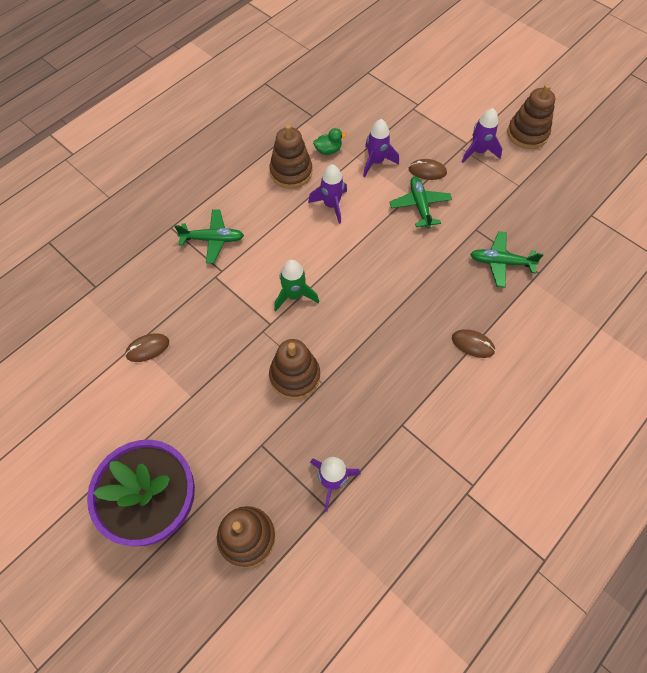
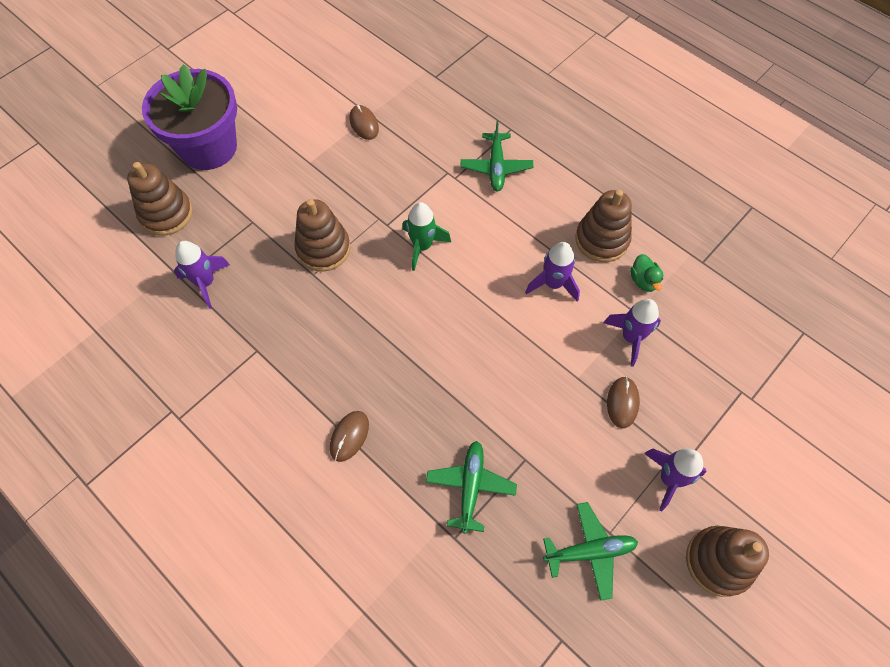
camera: 90 degrees right, 0 degrees up
(420, 205) = (560, 389): green plane -> green plane (590, 551)

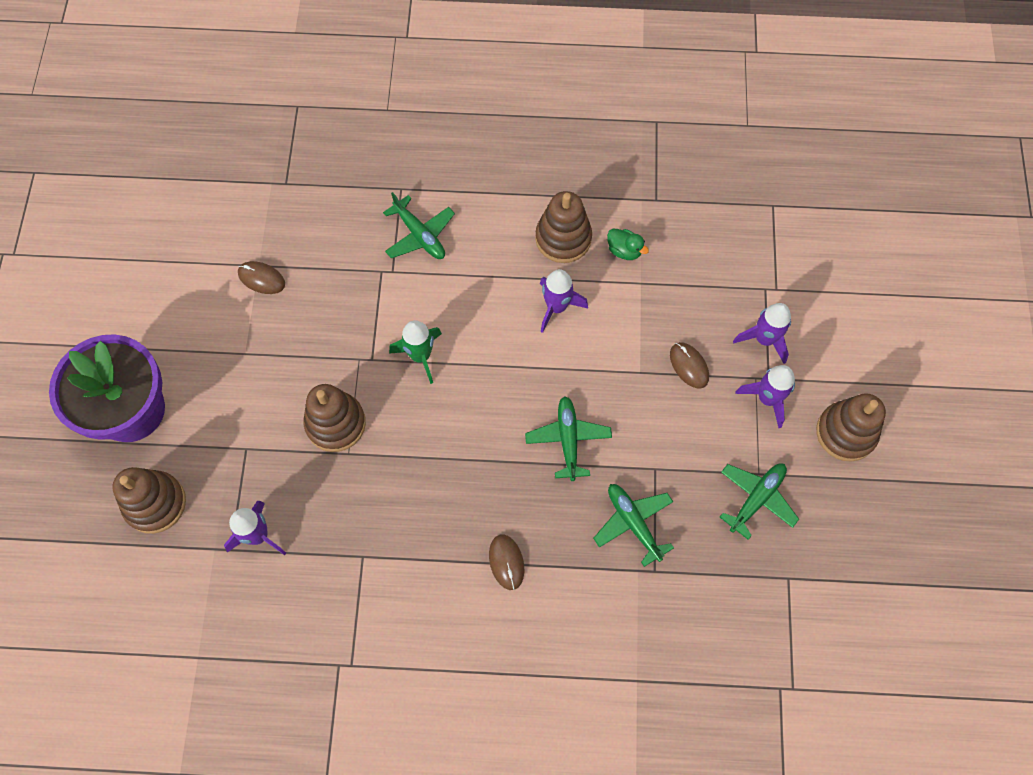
camera: 40 degrees left, 5 degrees up
(476, 384) = (568, 439): none -> green plane
(631, 337) = (653, 307): purple rocket -> purple rocket (764, 339)

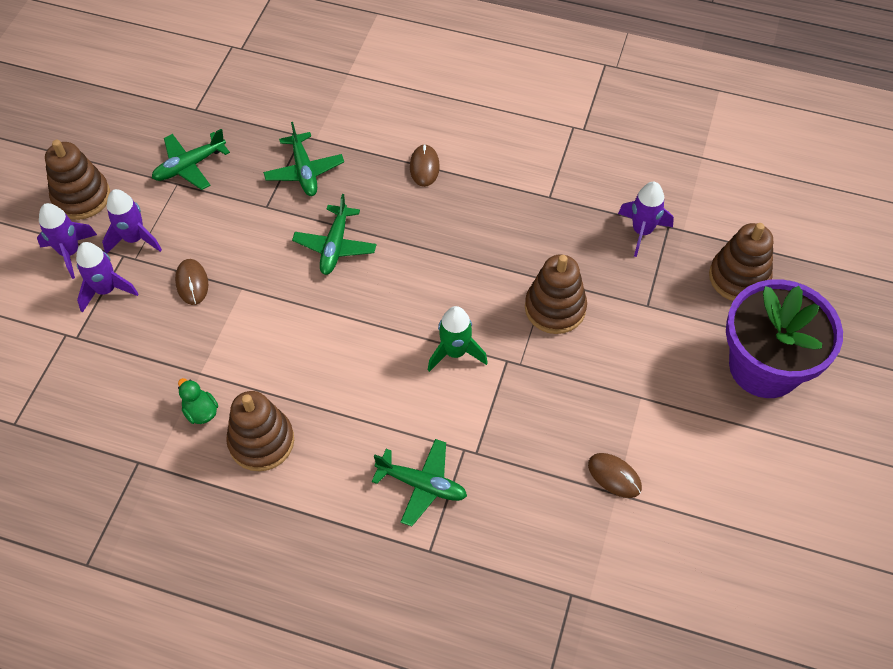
camera: 165 degrees left, 10 degrees down
(420, 235) = (422, 485): green plane -> green plane turned 135 degrees clockwise
(556, 307) = (298, 368): purple rocket -> purple rocket (70, 252)

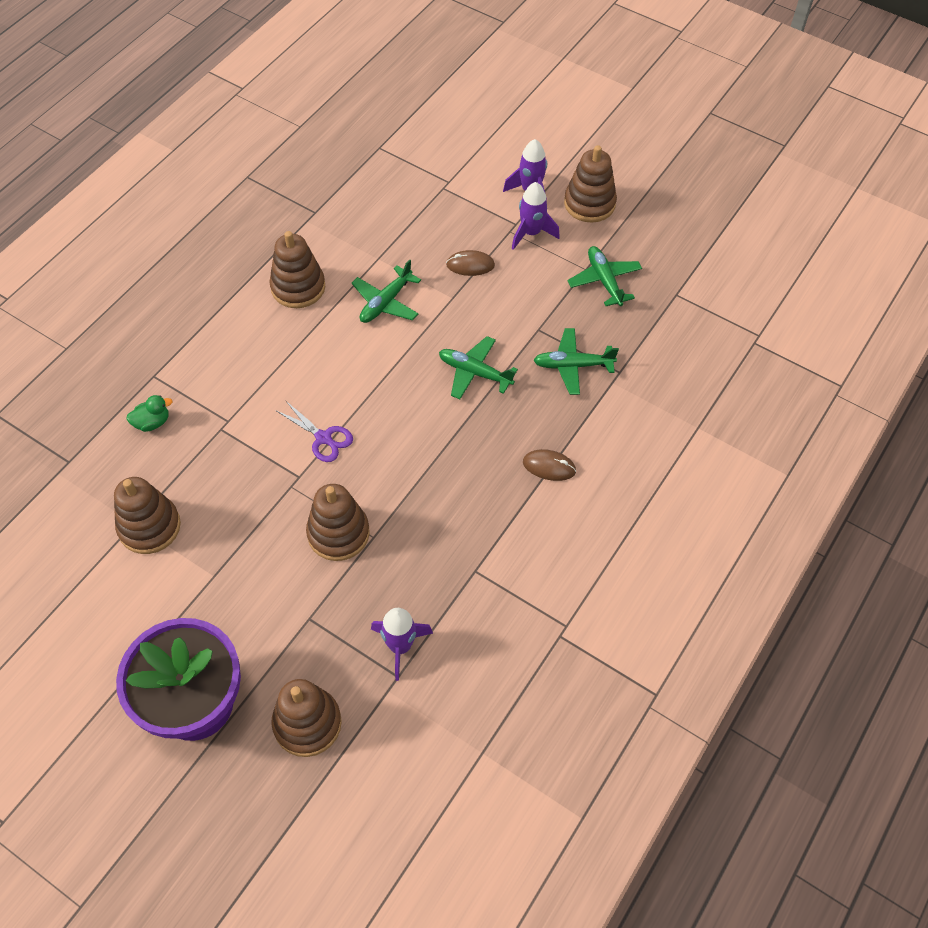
camera: 105 degrees right, 0 degrees up
(106, 290) = (483, 210): purple rocket -> none
(201, 412) = (342, 254): green duck -> green duck (152, 422)
(422, 485) = (210, 384): green plane -> green plane (386, 302)
(455, 352) = (324, 438): green rocket -> purple scissors
(614, 476) = (149, 527): brown mouse -> brown stacking toy

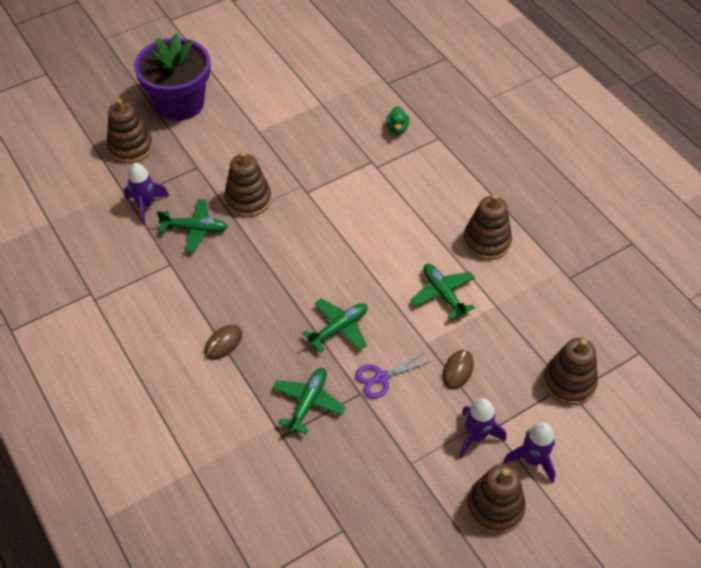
camera: 115 degrees right, 5 degrees down
(149, 527) = (314, 109): brown stacking toy -> brown stacking toy (568, 382)
(324, 438) = (330, 215): purple scissors -> purple scissors (380, 378)
(604, 280) = (389, 473): green plane -> green plane (195, 229)

